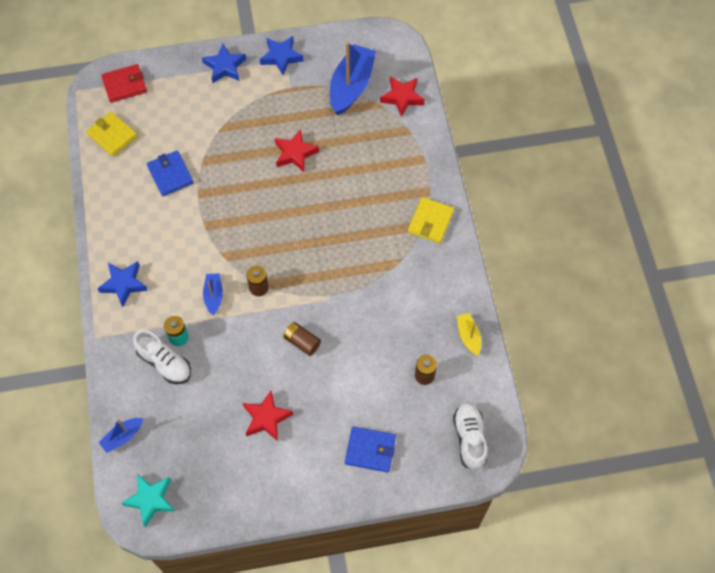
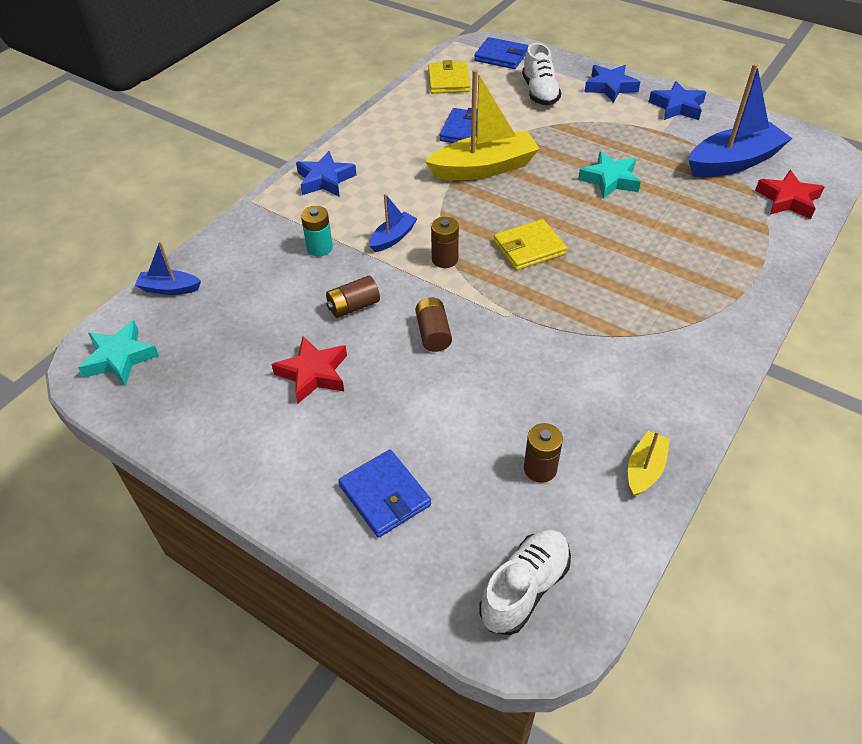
camera: 45 degrees right, 15 degrees down
(125, 85) = (501, 56): red wallet -> blue wallet
(164, 363) = (281, 258): white shoe -> white shoe (539, 92)
(213, 199) = (484, 168): none -> yellow boat
(242, 360) = (353, 306): none -> brown battery
(295, 153) = (610, 180): red star -> turquoise star
(430, 221) = (711, 323): yellow wallet -> yellow wallet (529, 248)

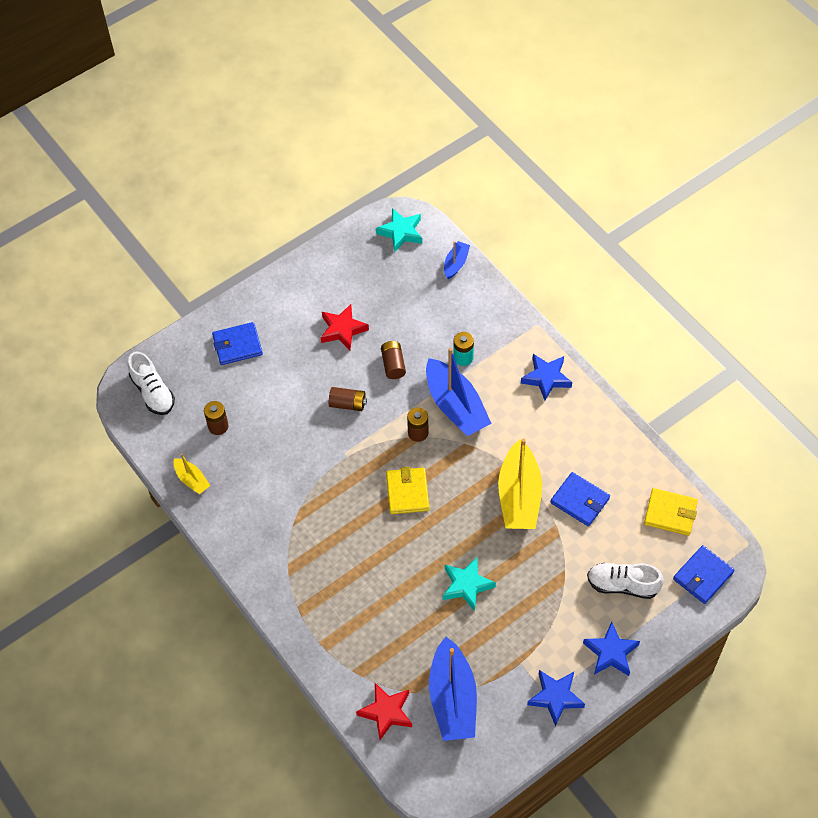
camera: 110 degrees right, 10 degrees up
(393, 238) = (455, 406): blue boat -> blue boat, size x2.02

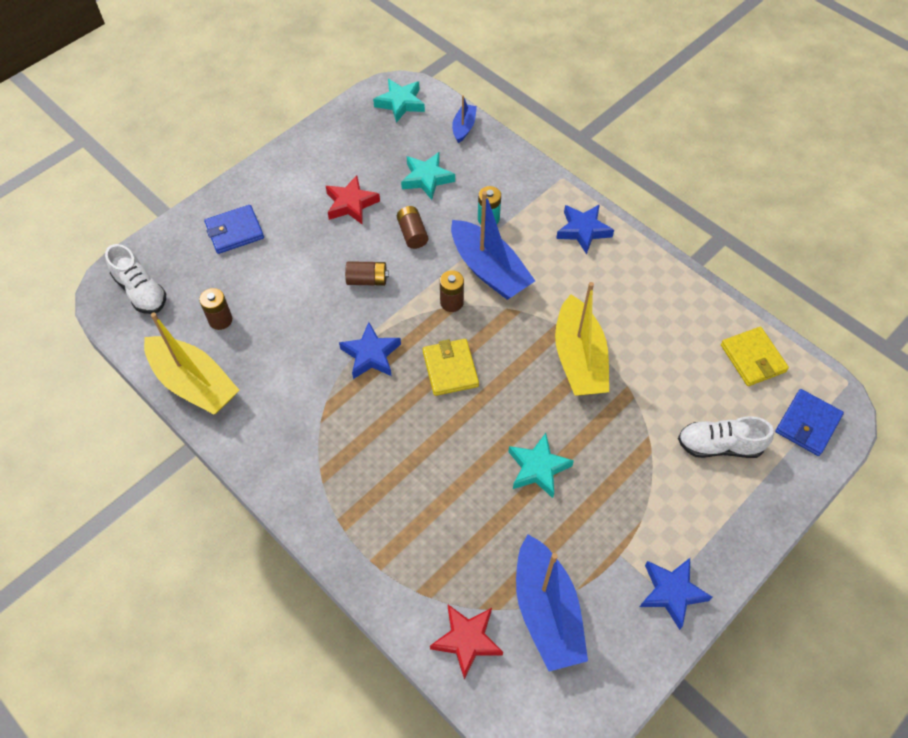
camera: 10 degrees left, 0 degrees up
(192, 480) = (194, 383): yellow boat -> yellow boat, size x2.02
(414, 312) = (427, 178): none -> turquoise star
(580, 501) = (648, 356): blue wallet -> none
(611, 652) = (725, 528): blue star -> blue star (371, 355)
(670, 513) = (752, 358): yellow wallet -> yellow wallet turned 60 degrees clockwise

